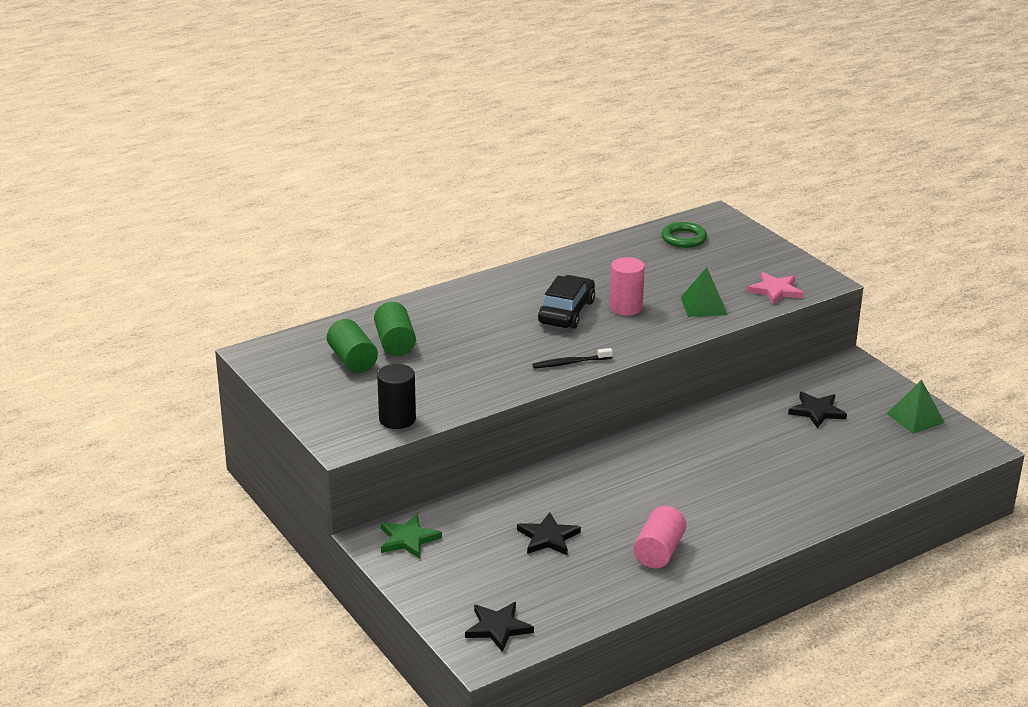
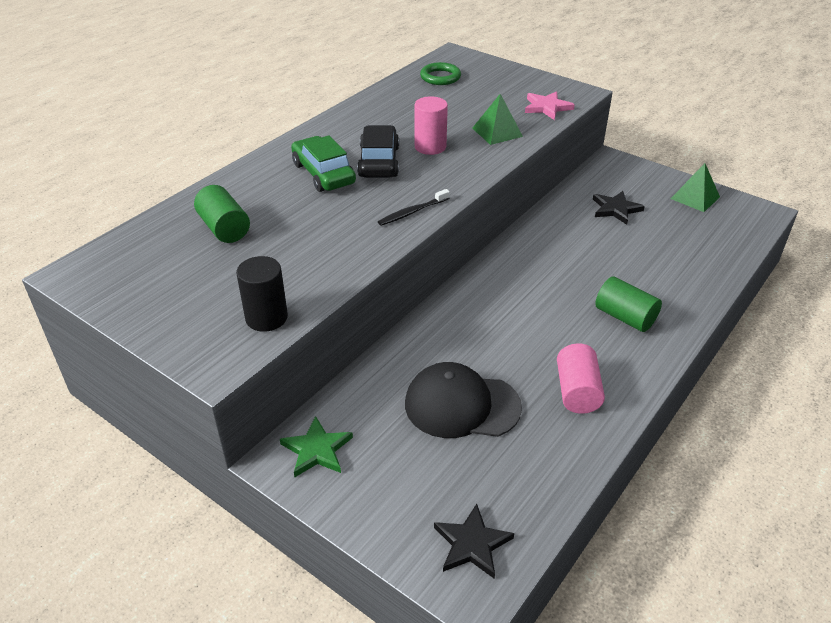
camera: 20 degrees left, 10 degrees up
(352, 360) = (186, 258): green cylinder -> green cylinder (625, 317)
(508, 313) = (323, 173): none -> green car
(548, 537) = (461, 405): black star -> black cap

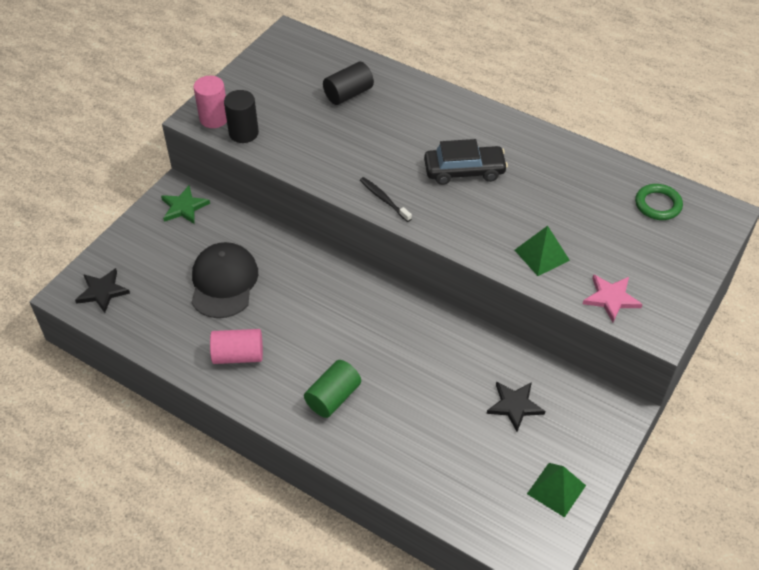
camera: 85 degrees right, 10 degrees up
(224, 228) = (348, 94): green cylinder -> black cylinder
(323, 173) = (437, 138): green car -> none
(430, 147) = (499, 204): pink cylinder -> pink cylinder (214, 118)

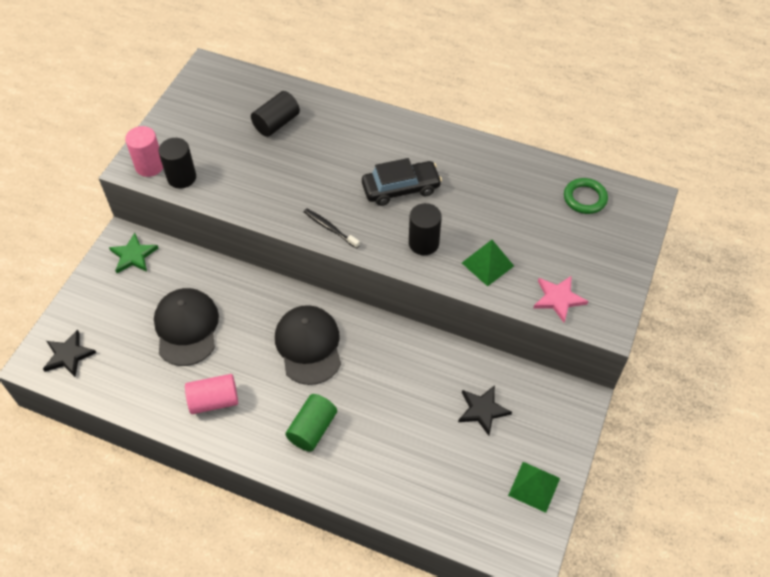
camera: 10 degrees left, 5 degrees up
(344, 317) = (308, 345): none -> black cap
(478, 226) = (423, 243): none -> black cylinder

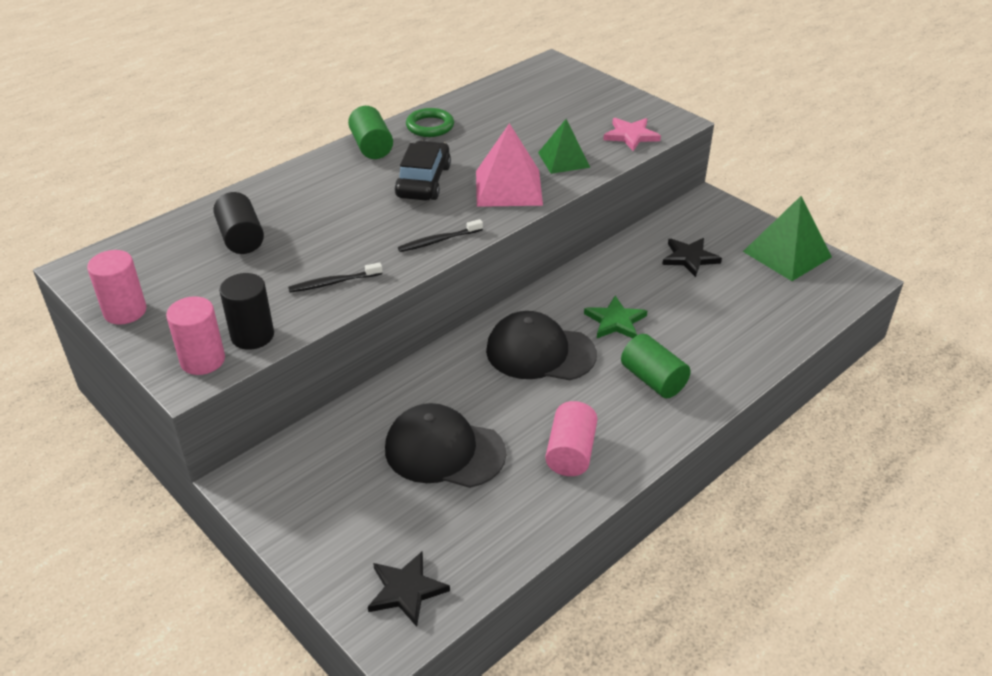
camera: 65 degrees left, 15 degrees down
(133, 255) = (283, 476): green star -> green star (615, 321)
(177, 108) = (125, 311): none -> pink cylinder
(253, 192) = (333, 283): none -> black toothbrush
(423, 243) = (508, 187): black cylinder -> pink pyramid
(429, 139) = (372, 147): none -> green cylinder
(534, 486) = (786, 254): green pyramid -> green pyramid, size x1.51
(585, 198) = (526, 90): green ring -> green ring (430, 126)

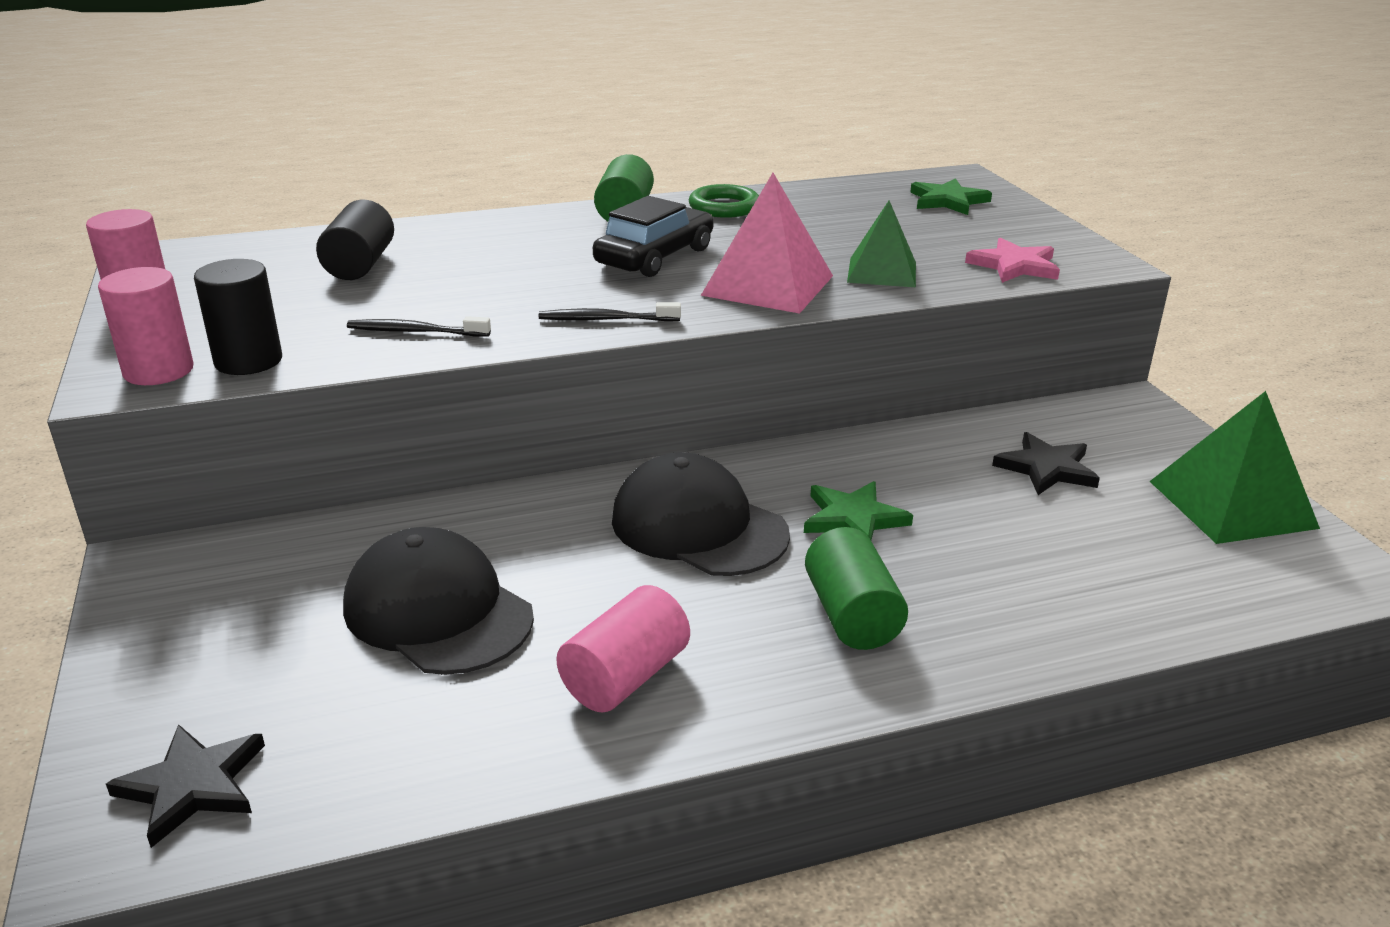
camera: 25 degrees right, 10 degrees down
(558, 88) = (948, 201): none -> green star

